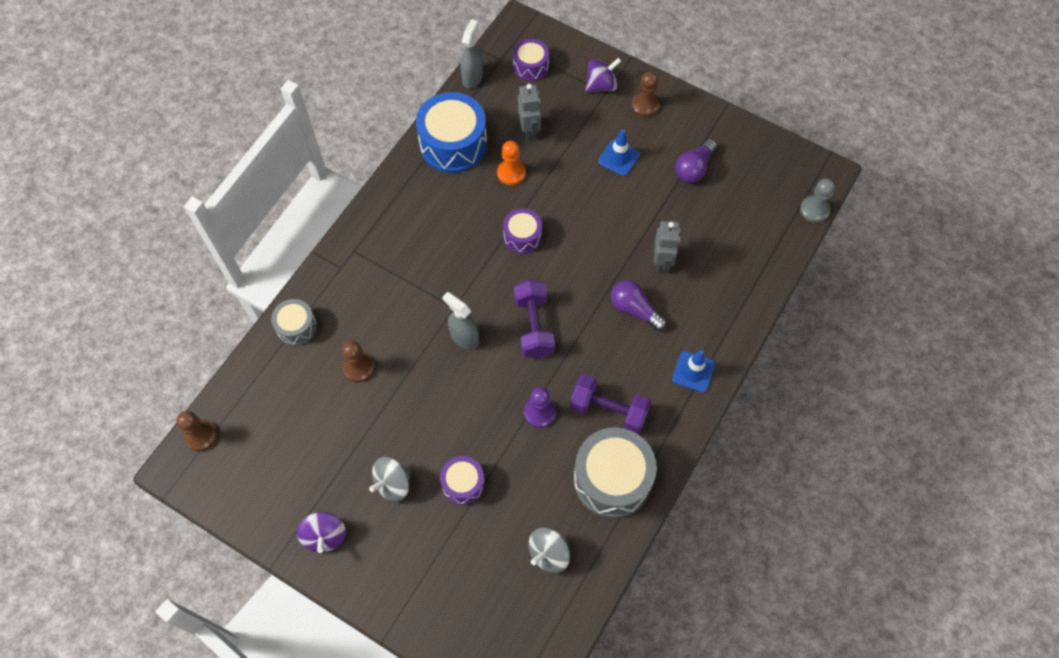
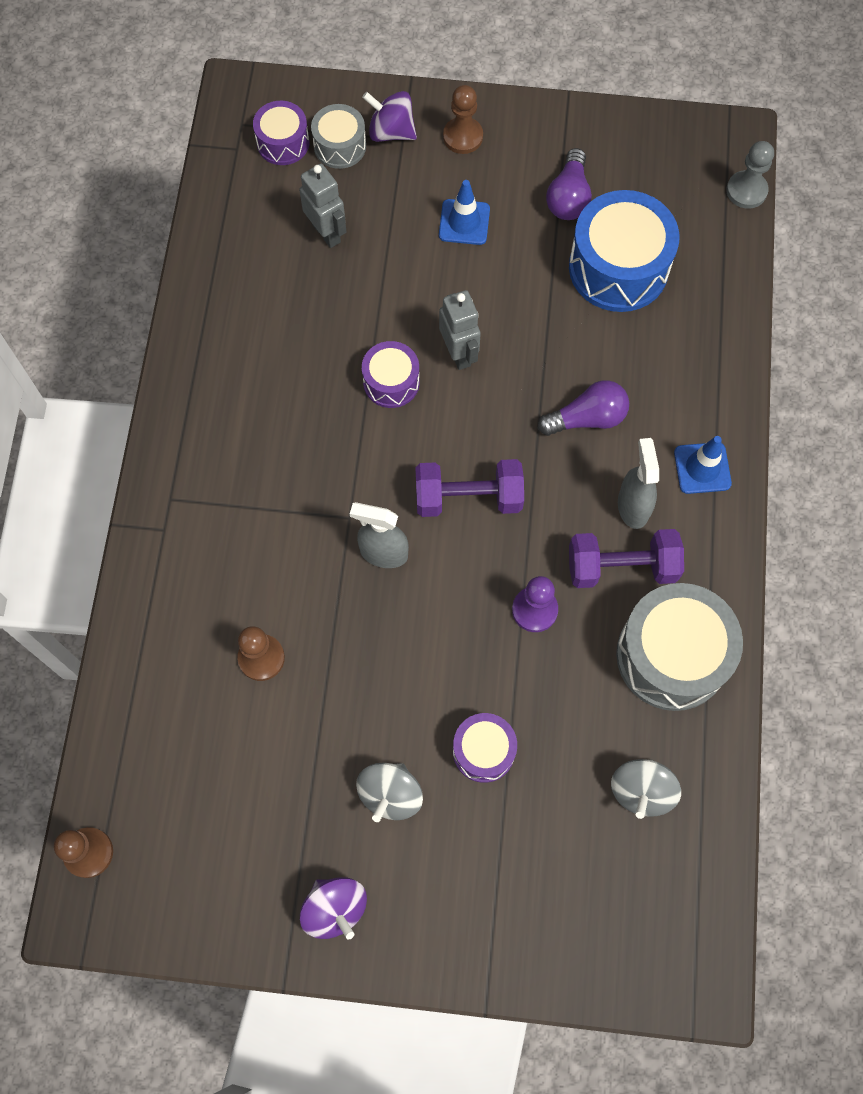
camera: 25 degrees left, 5 degrees up
(296, 327) = (145, 640): grey drum -> grey drum (340, 146)
(453, 144) = (232, 293): blue drum -> blue drum (618, 267)
(472, 77) = (210, 189): grey spray bottle -> grey spray bottle (633, 506)
(511, 173) = (331, 301): orange pawn -> none
(534, 326) = (468, 498): purple dumbbell -> purple dumbbell turned 60 degrees counterclockwise
(601, 85) = (391, 132): purple spinning top -> purple spinning top turned 105 degrees counterclockwise
(634, 309) = (587, 418): purple light bulb -> purple light bulb turned 150 degrees clockwise
(662, 262) = (591, 340): grey robot -> grey robot (459, 353)

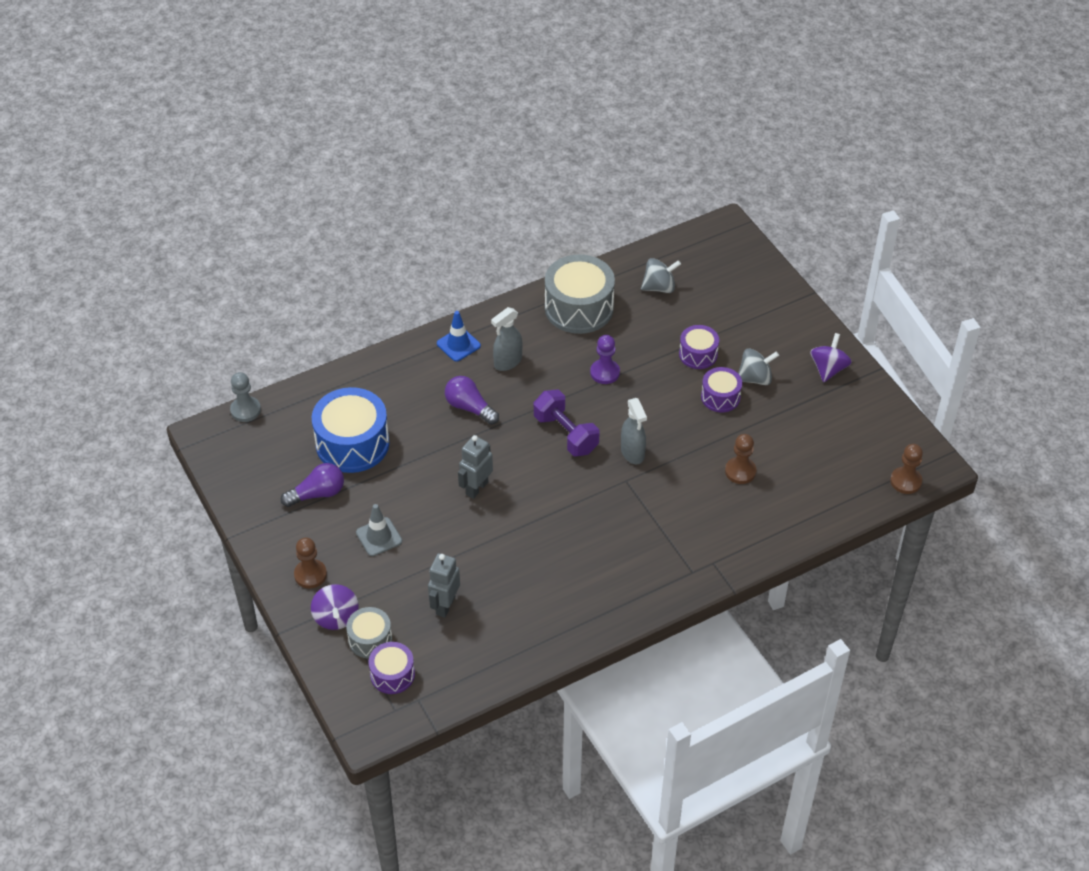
camera: 125 degrees left, 20 degrees down
(391, 382) = (524, 510): purple drum -> purple drum (720, 397)
(464, 222) = (379, 537): blue traffic cone -> grey traffic cone
(621, 567) = (548, 350): purple dumbbell -> none

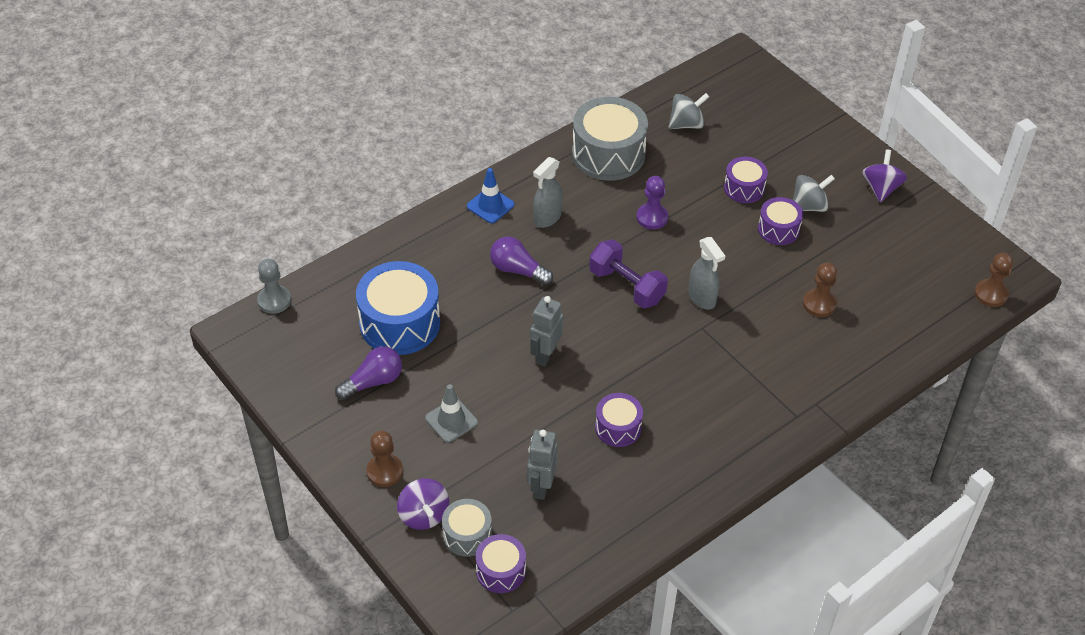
camera: 10 degrees left, 0 degrees up
(526, 562) = (618, 427): none -> purple drum

